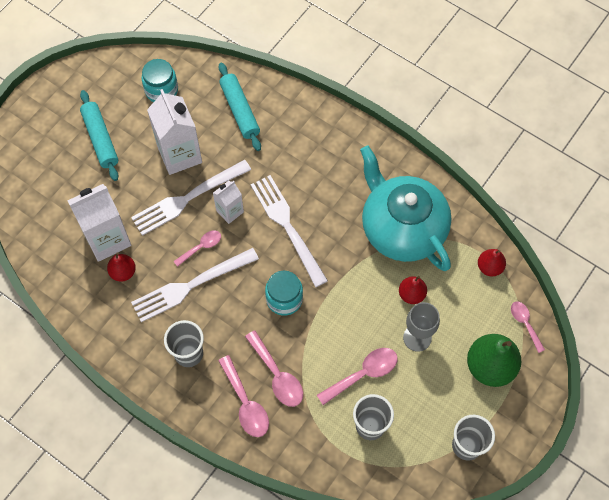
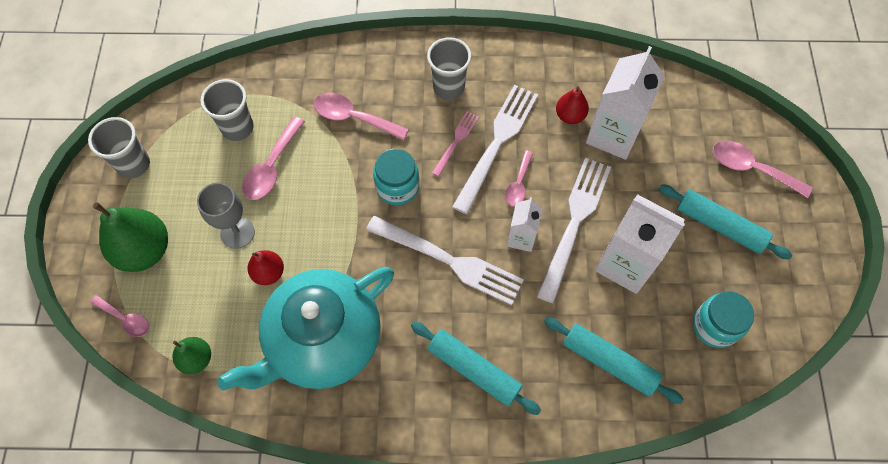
camera: 145 degrees right, 0 degrees up
(217, 306) = (456, 141): none -> pink fork
(245, 403) = (365, 79): pink spoon -> pink spoon (751, 169)
(322, 155) = (473, 370): none -> turquoise rolling pin
(402, 228) = (323, 340): turquoise teapot -> turquoise teapot turned 120 degrees clockwise
(489, 267) = (197, 359): red pear -> green pear

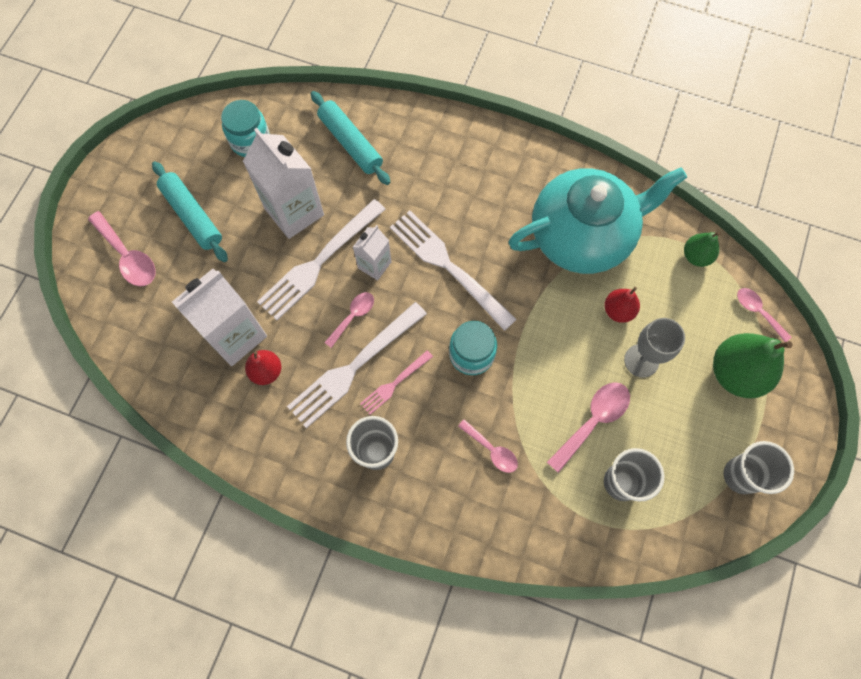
camera: 160 degrees left, 5 degrees up
(354, 117) = (491, 450): pink spoon -> pink spoon, size x0.64
(473, 370) = (462, 172): turquoise rolling pin -> none

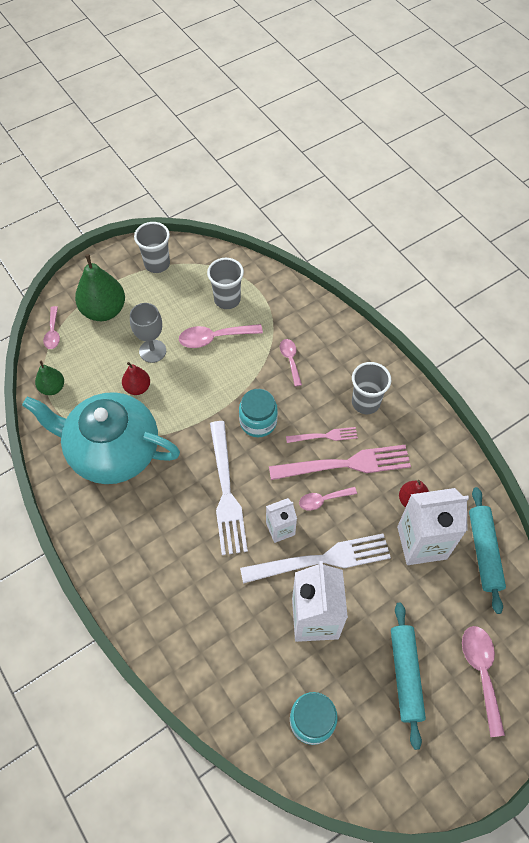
camera: 145 degrees left, 10 degrees down
(350, 143) = (224, 653): turquoise rolling pin -> turquoise rolling pin (484, 552)
(354, 367) = (346, 464): white fork -> pink fork

